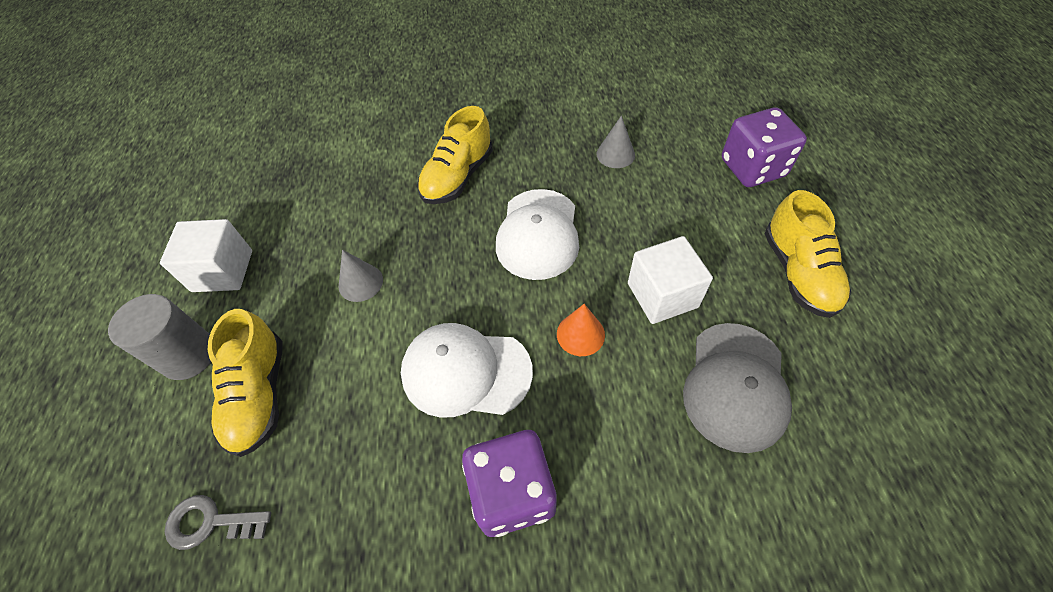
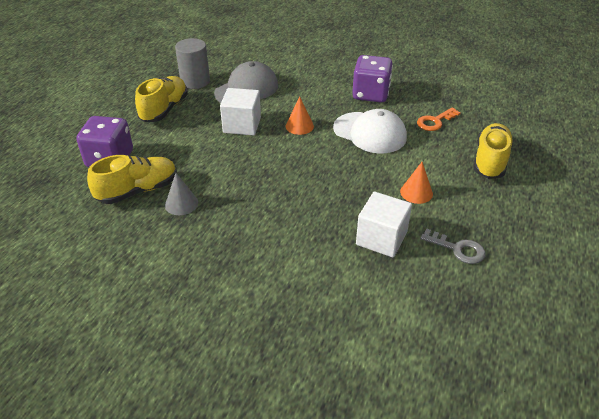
camera: 155 degrees left, 15 degrees down
(189, 355) = (538, 193): grey cylinder -> grey cylinder (195, 81)
(210, 522) = (514, 126): grey key -> grey key (458, 249)
(222, 271) = (521, 237): white cube -> white cube (381, 238)
(360, 282) = (416, 192): grey cone -> orange cone
(364, 460) = (435, 121): none -> orange key
(458, 177) = (311, 236): yellow shoe -> yellow shoe (138, 190)
(538, 234) = (283, 176): white cap -> none

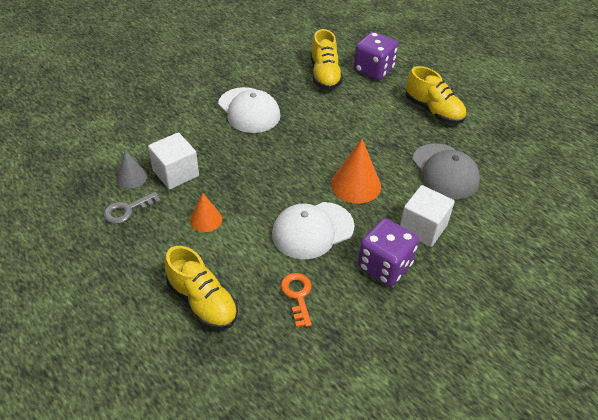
camera: 115 degrees right, 5 degrees up
(181, 204) = (295, 90): grey cone -> grey cone (131, 177)
(195, 81) = (478, 141): grey cylinder -> none
(241, 225) = (249, 110): none -> white cap
(242, 125) = (380, 149): white cube -> white cube (423, 228)
(299, 126) = (355, 185): orange cone -> orange cone, size x1.66

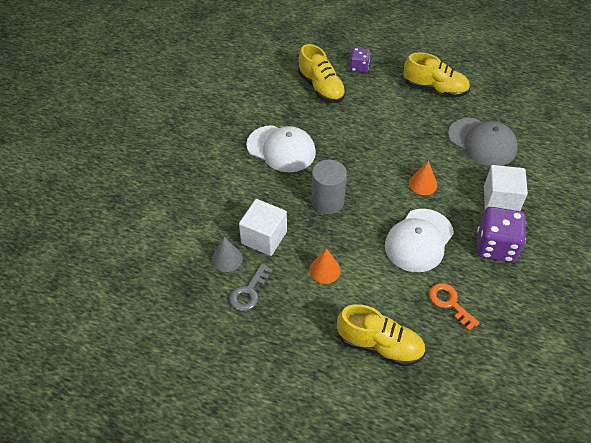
camera: 25 degrees left, 5 degrees up
(254, 166) = (327, 201): none -> grey cylinder
(355, 185) = (423, 184): orange cone -> orange cone, size x0.60
(373, 70) = (359, 67): purple dice -> purple dice, size x0.57

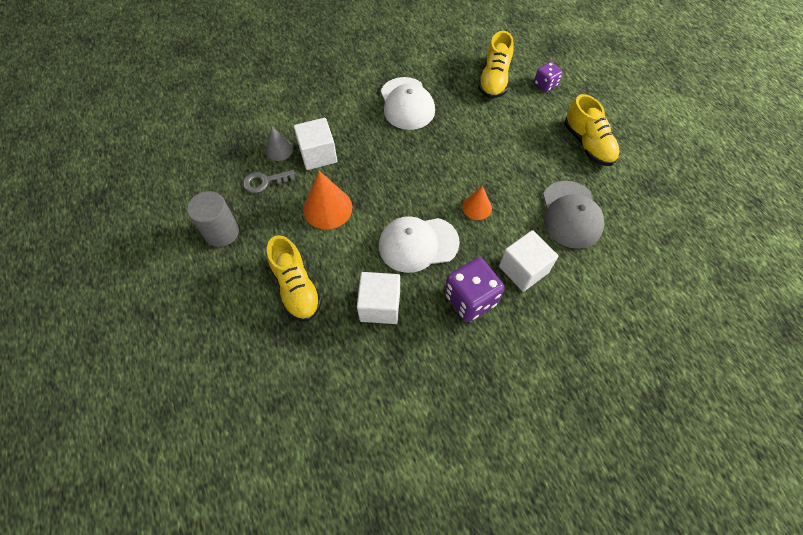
camera: 45 degrees right, 10 degrees up
(325, 270) = (327, 208): orange cone -> orange cone, size x1.66
(327, 201) = (390, 164): grey cylinder -> grey cylinder (221, 232)
(449, 303) = (380, 305): orange key -> white cube

